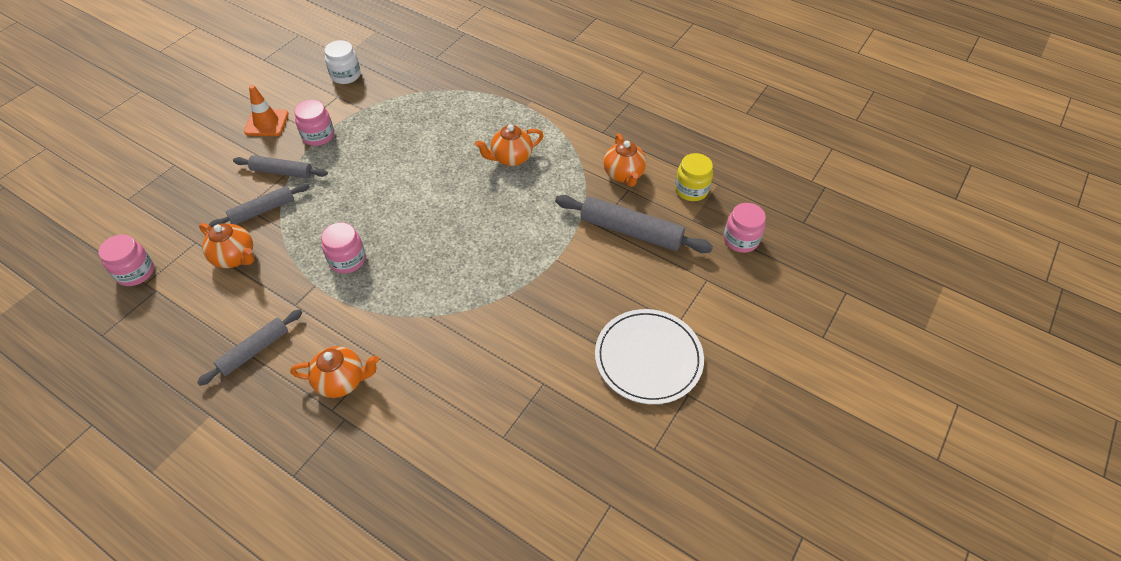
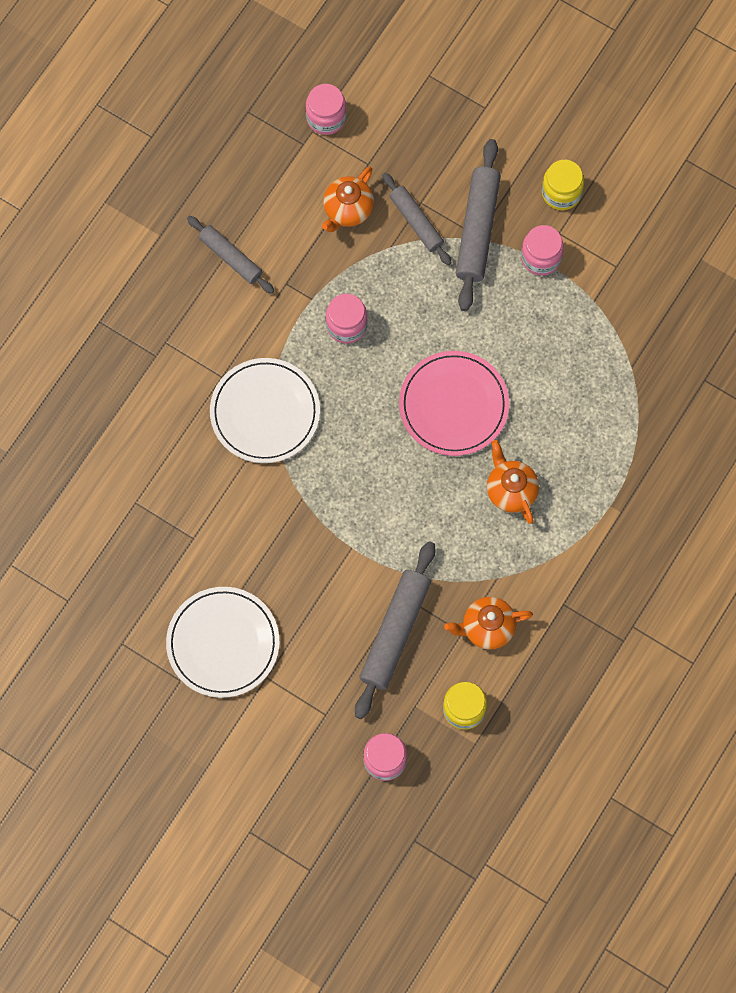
camera: 90 degrees right, 20 degrees up
(266, 123) = (561, 193): orange traffic cone -> yellow jar
(282, 172) = (477, 229): grey rolling pin -> grey rolling pin, size x1.58
(342, 381) = (196, 346): orange teapot -> none
(345, 75) = (658, 269): white jar -> none
(421, 323) = (265, 412): none -> white plate
(434, 190) = (453, 405): none -> pink plate

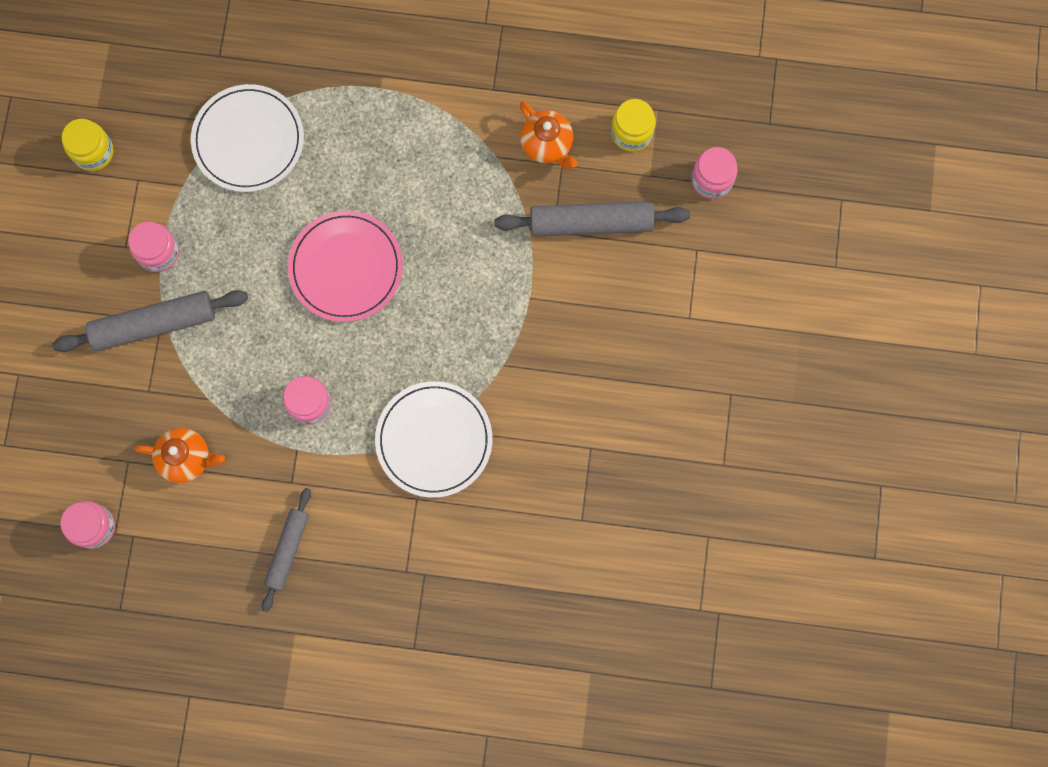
camera: 115 degrees left, 5 degrees up
(223, 643) = (677, 372): white plate -> white plate (248, 140)
(416, 222) = (171, 386): grey rolling pin -> none
(510, 490) = (407, 180): orange teapot -> none
(561, 193) = (81, 262): yellow jar -> yellow jar (93, 152)

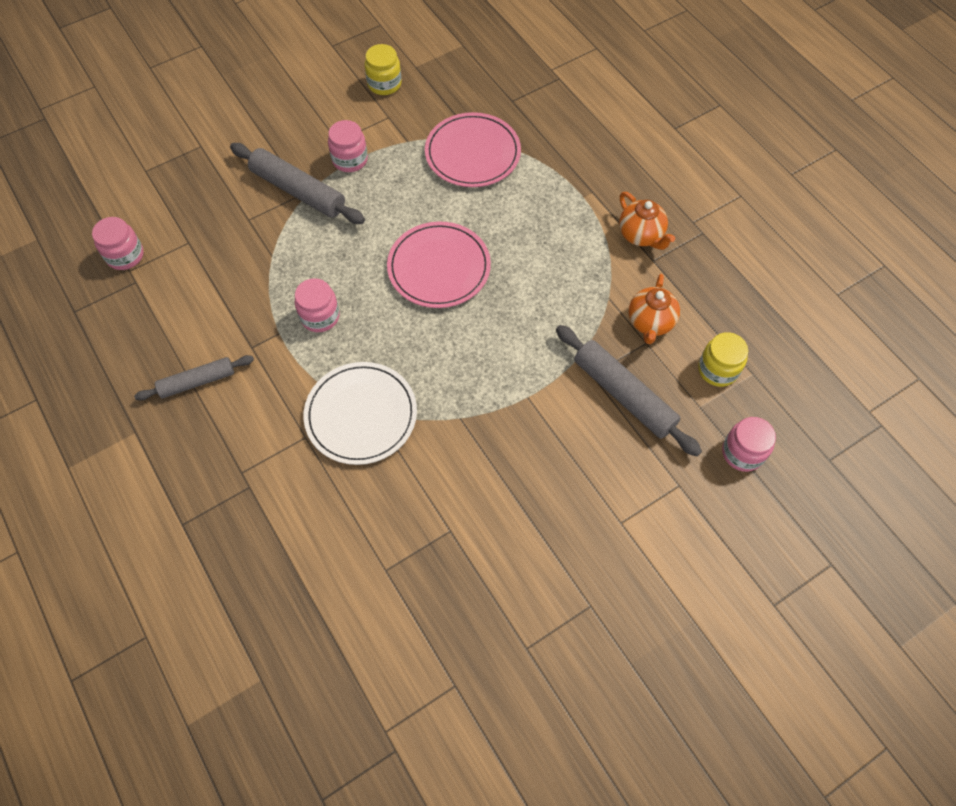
camera: 50 degrees right, 15 degrees down
(187, 458) = (218, 273): orange teapot -> orange teapot (641, 235)
(248, 140) = (472, 153): white plate -> pink plate

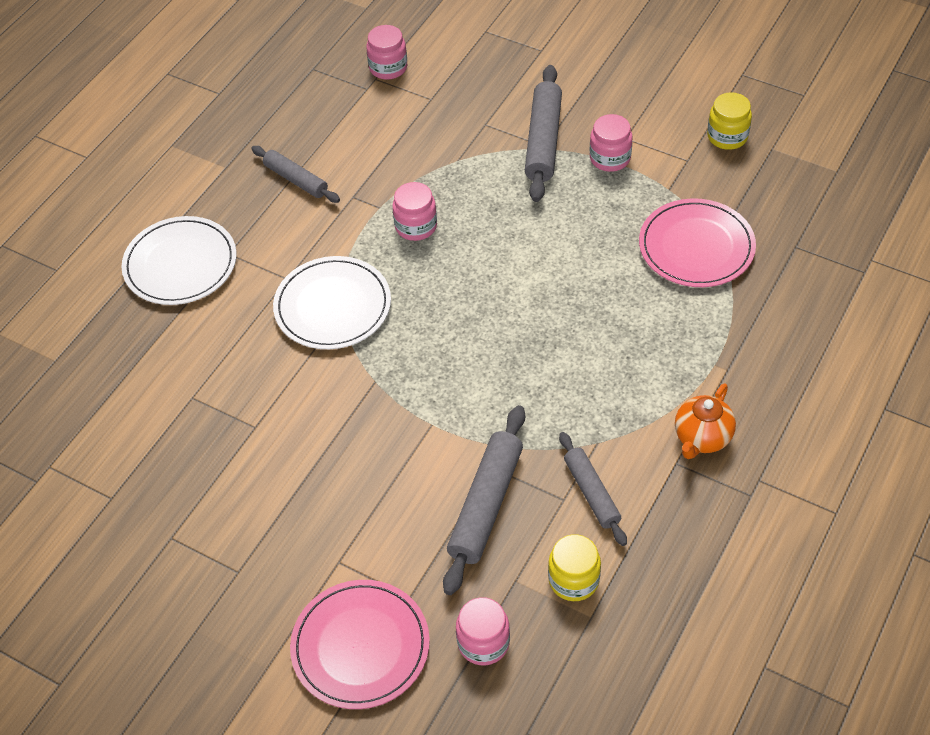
camera: 65 degrees right, 10 degrees down
(224, 518) = (180, 264): none -> white plate
(439, 267) = (533, 286): pink plate -> pink plate (360, 646)
(650, 323) = (591, 493): orange teapot -> grey rolling pin

